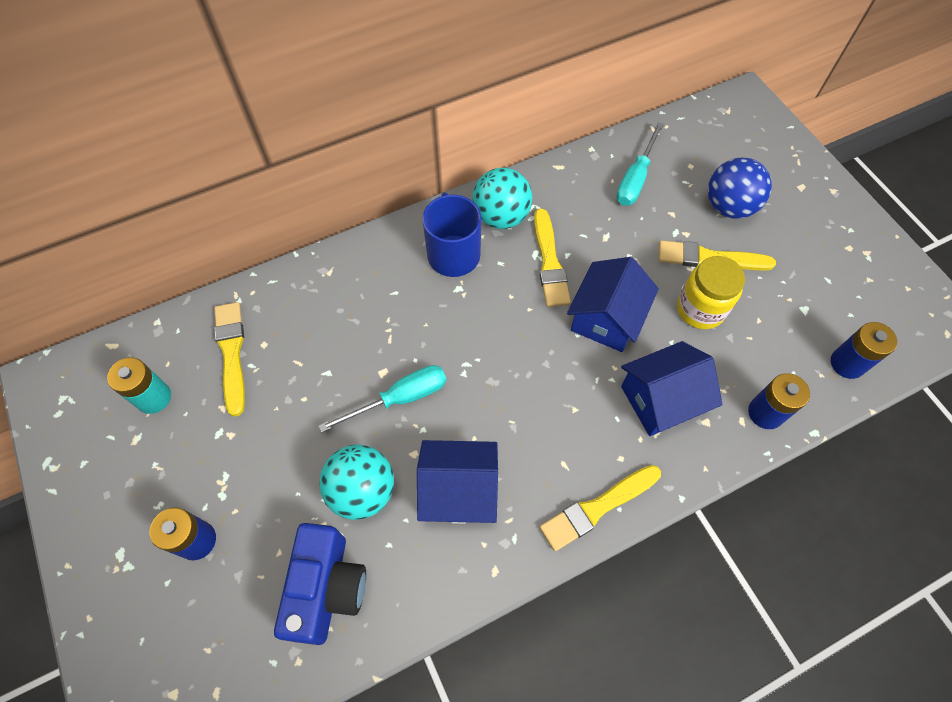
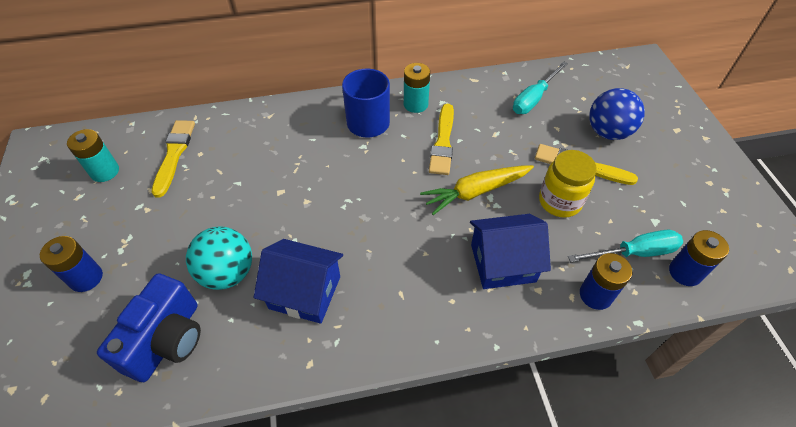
camera: 15 degrees right, 10 degrees down
(400, 398) = (286, 213): turquoise screwdriver -> turquoise screwdriver (634, 253)
(501, 217) = (415, 104): turquoise ball -> turquoise battery
(597, 507) = (417, 335): yellow brush -> none
(606, 319) = (476, 192): blue house -> yellow carrot

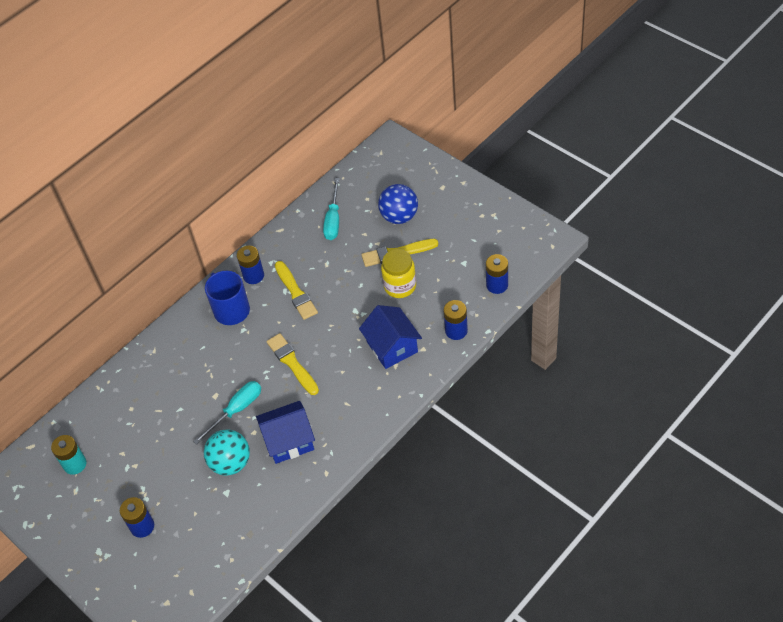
camera: 30 degrees left, 0 degrees up
(167, 340) = (232, 519): blue camera -> none
(174, 155) = (113, 421): yellow brush -> yellow brush (292, 363)
(415, 104) = (253, 276): turquoise battery -> blue battery
(476, 192) = (343, 313): yellow carrot -> none
(502, 263) = (392, 347): blue house -> blue house turned 75 degrees counterclockwise
(634, 253) = (463, 291): turquoise screwdriver -> turquoise screwdriver (236, 410)

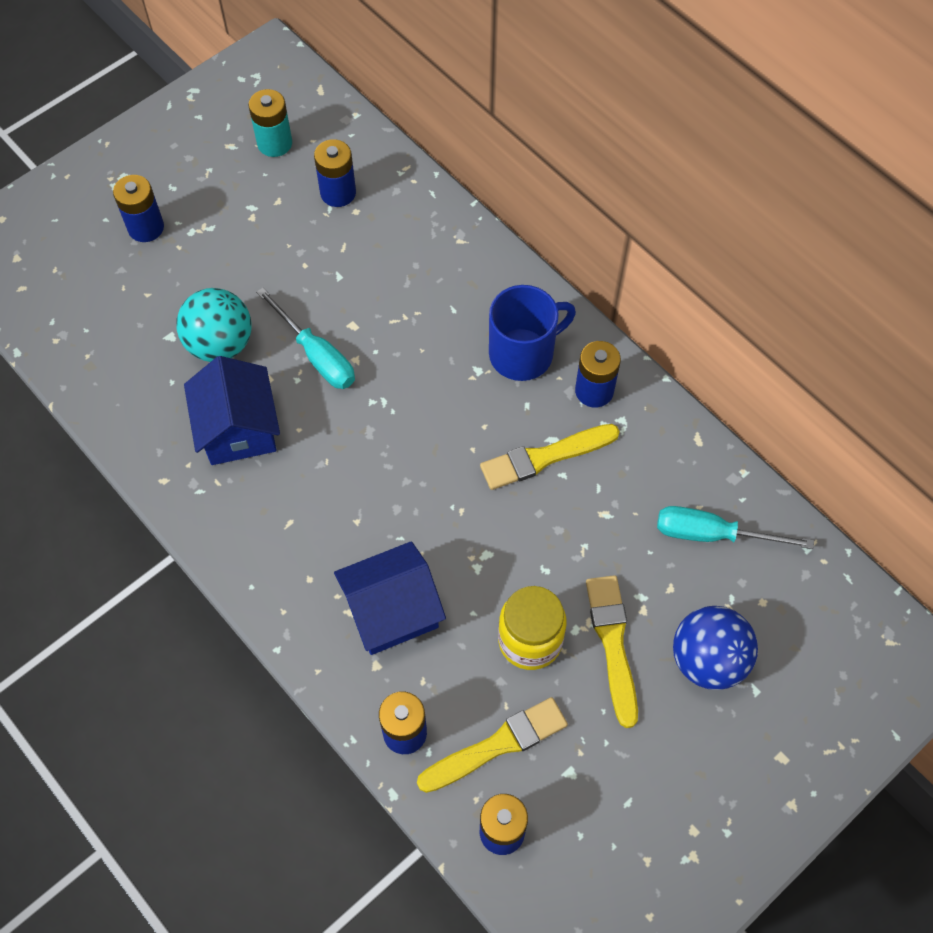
camera: 90 degrees right, 10 degrees up
(116, 420) = (338, 193): none -> blue battery
(292, 363) = (391, 442): yellow brush -> yellow brush (497, 745)

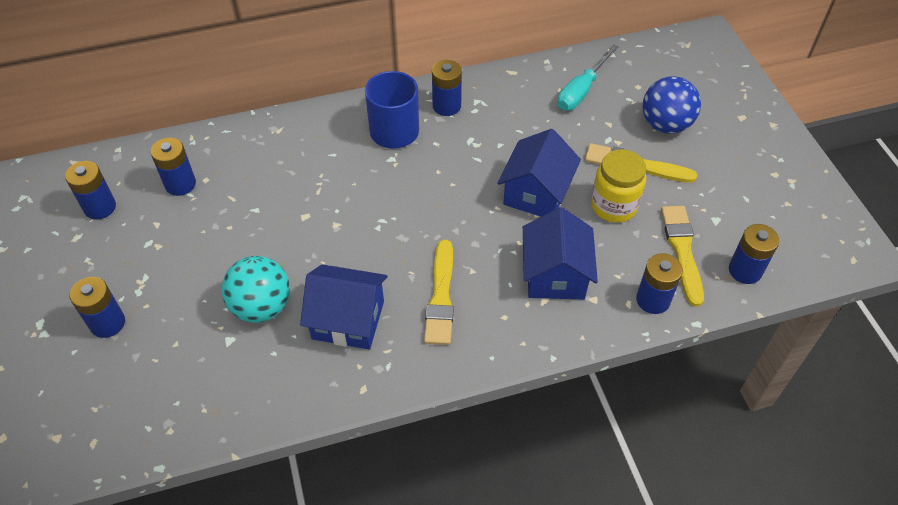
camera: 65 degrees left, 10 degrees down
(274, 143) = (100, 207): turquoise battery -> blue battery
(316, 355) = (316, 247): turquoise screwdriver -> none
(505, 545) = (536, 193): none -> blue house
(545, 457) = (481, 148): yellow brush -> yellow brush (441, 296)

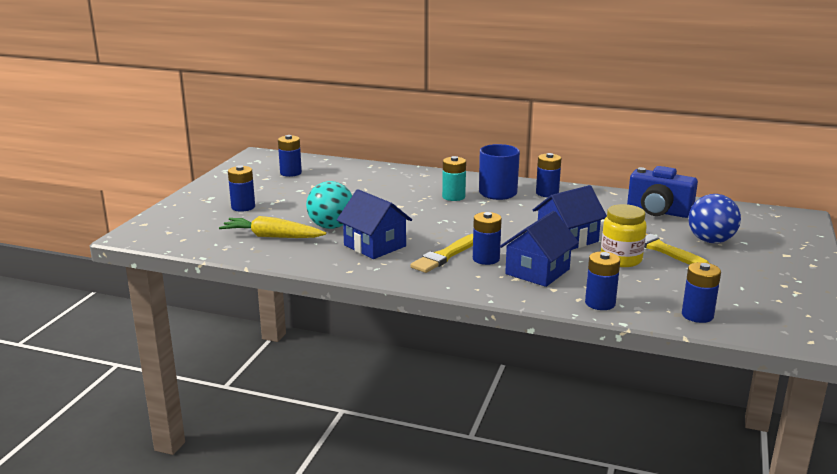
camera: 35 degrees right, 30 degrees down
(180, 184) = (343, 177): blue battery -> blue battery (486, 259)
(208, 370) = (272, 237): none -> yellow carrot
(351, 164) = (453, 197): none -> turquoise battery
(581, 90) = (658, 211): turquoise screwdriver -> blue camera
(682, 251) = (653, 292): yellow brush -> none

